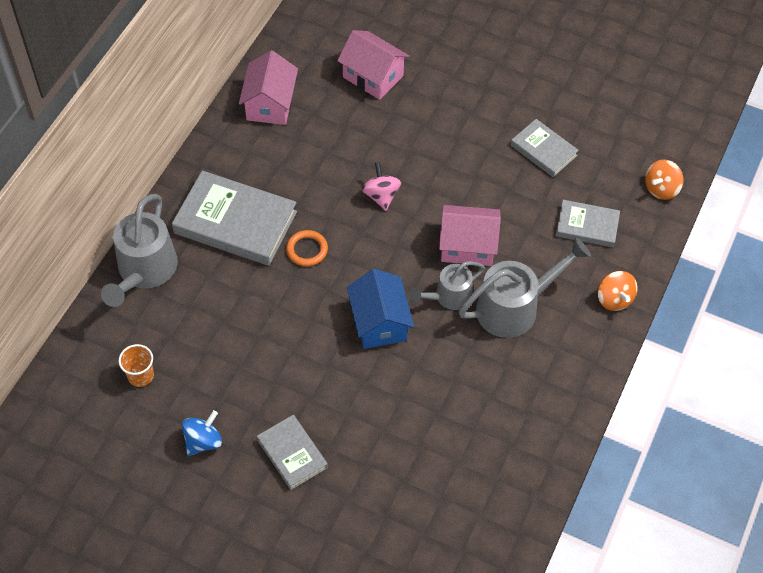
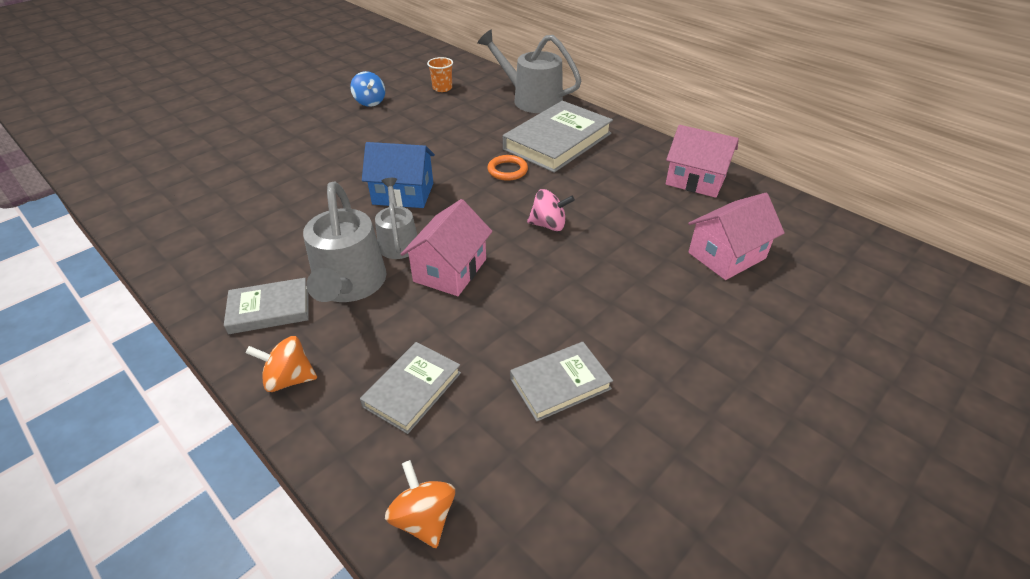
camera: 110 degrees right, 15 degrees down
(292, 454) = (324, 132): grey book -> grey book (269, 309)

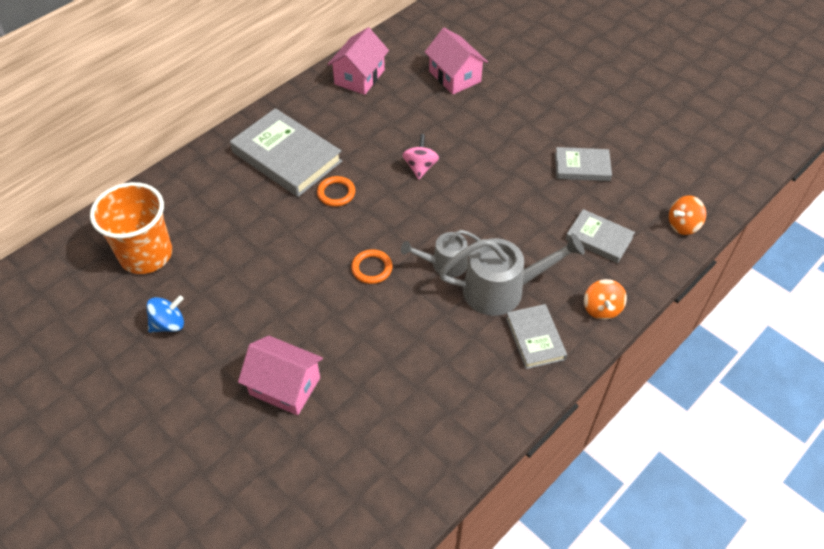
camera: 90 degrees left, 10 degrees up
(403, 193) = (371, 268): blue house -> orange ring
(442, 88) = (146, 254): orange cup -> orange cup, size x2.18
(450, 270) = (479, 227): pink house -> pink house (285, 386)
(531, 99) = (193, 175): grey watering can -> none
(560, 383) = (582, 167): grey book -> grey book turned 60 degrees counterclockwise

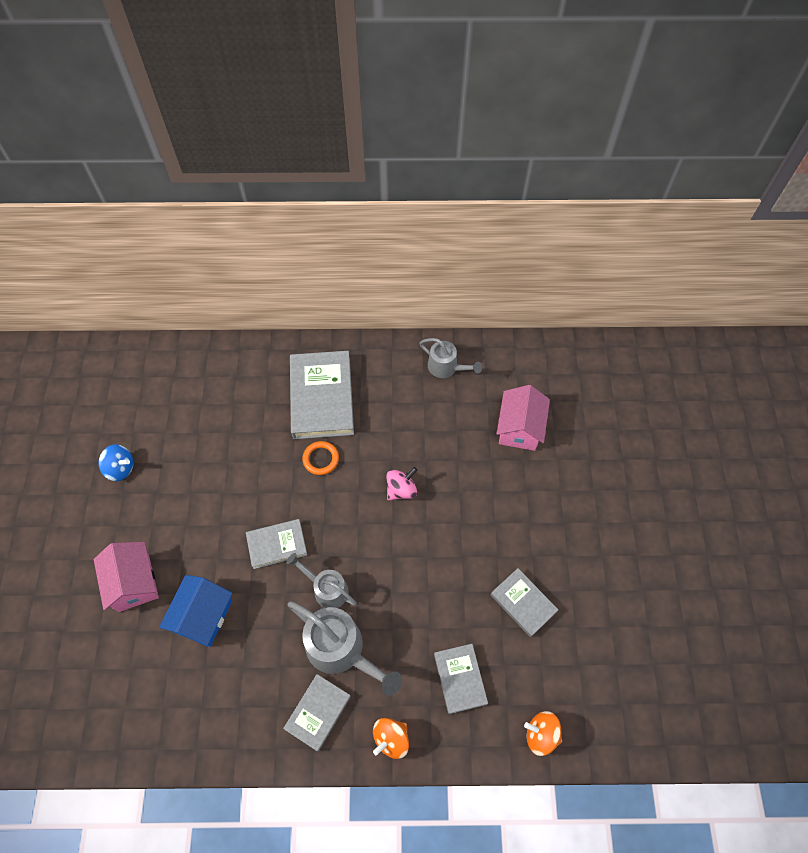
camera: 45 degrees right, 10 degrees up
(146, 254) = (160, 401): orange cup -> none
(359, 77) = (446, 367): pink house -> grey watering can
(371, 268) = (277, 545): orange ring -> grey book
(373, 358) = (203, 616): none -> blue house

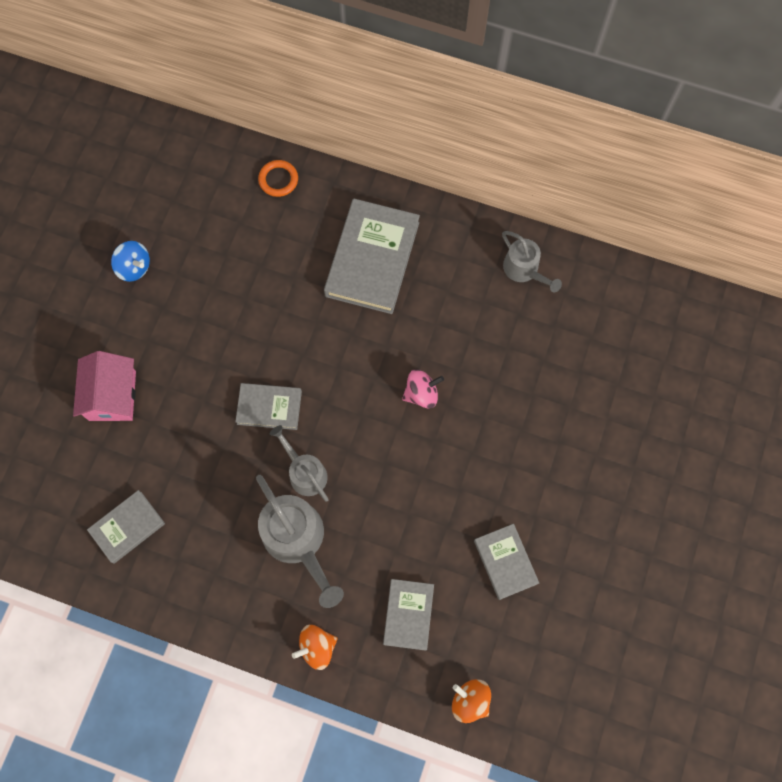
camera: 20 degrees right, 10 degrees up
(203, 616) = (170, 455): blue house -> none
(318, 712) = (253, 594): grey book -> grey book (127, 527)
(321, 459) = (347, 329): orange ring -> orange ring (278, 180)
(519, 428) = (579, 369): pink house -> none

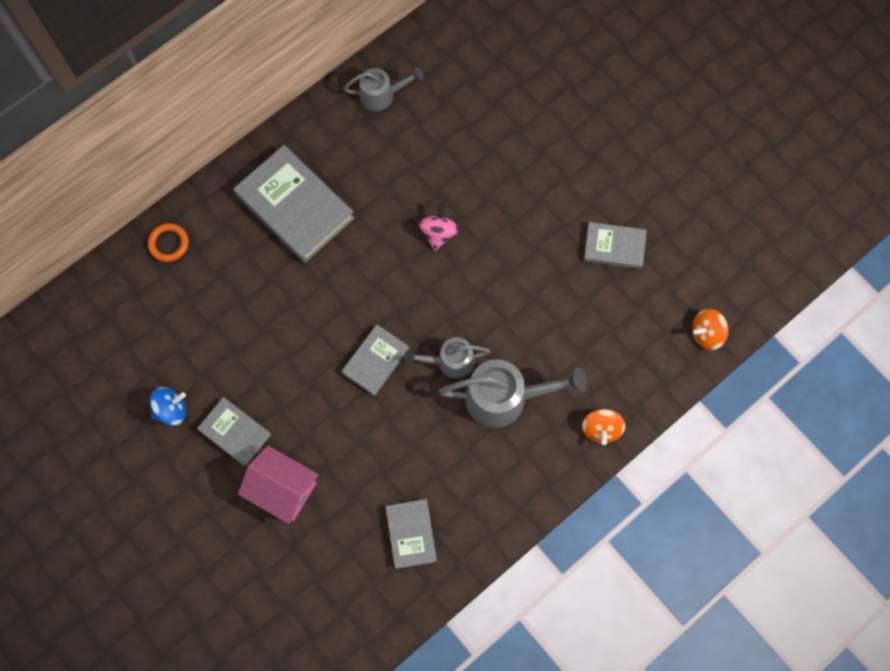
camera: 60 degrees left, 0 degrees up
(408, 614) = (614, 343): grey book -> grey book (235, 432)

